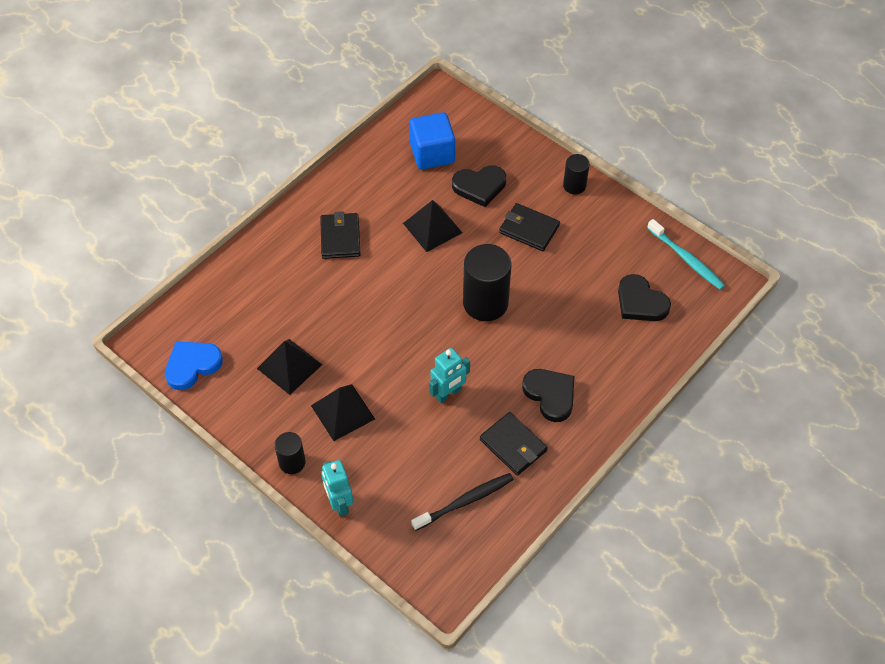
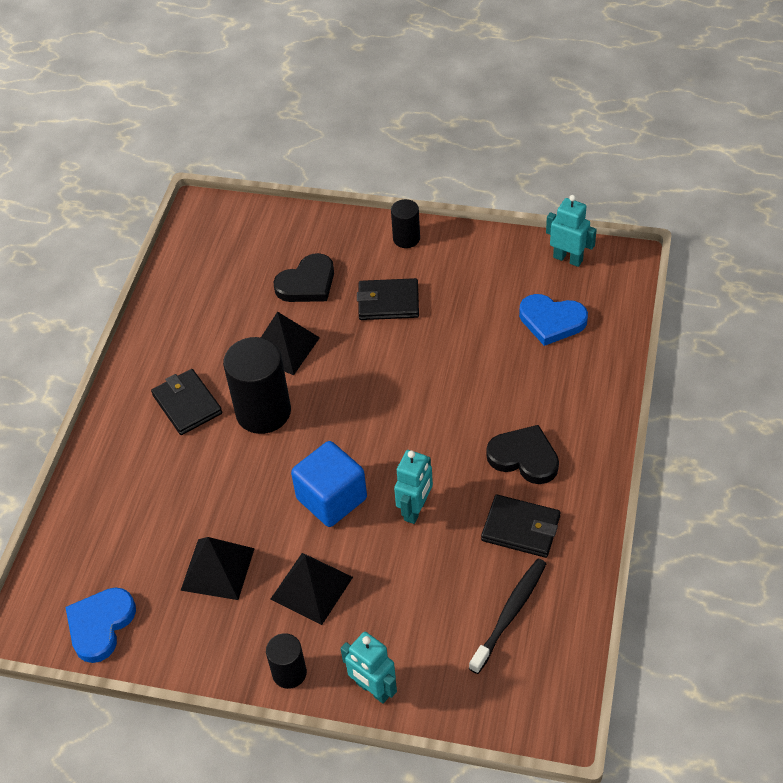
camera: 25 degrees left, 5 degrees down
(432, 154) = (233, 273): blue cube -> blue cube (331, 498)
(485, 303) = (392, 397): black cylinder -> black cylinder (263, 412)
(640, 302) = (551, 321): black heart -> blue heart
(686, 259) = (568, 259): turquoise toothbrush -> turquoise robot

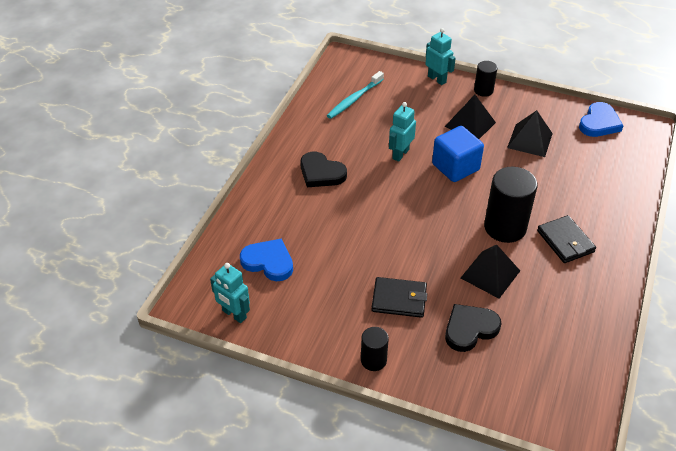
camera: 175 degrees left, 5 degrees down
(510, 614) = (354, 99): black toothbrush -> turquoise toothbrush
(521, 528) = (335, 136): black wallet -> none

